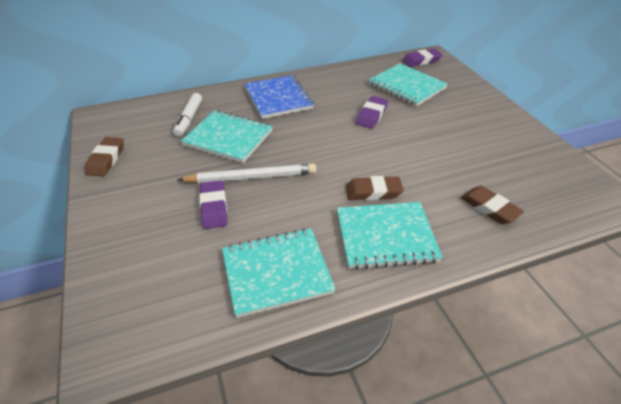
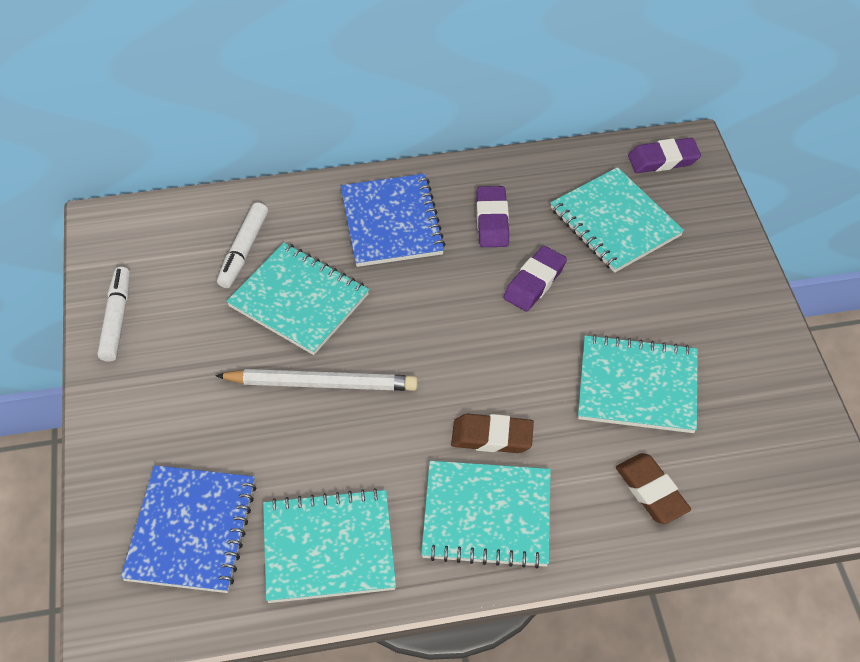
camera: 10 degrees right, 10 degrees up
(106, 159) = (117, 319): brown eraser -> white marker
(168, 276) = (191, 530): none -> blue notebook
(214, 207) = (261, 430): purple eraser -> purple eraser (492, 220)
(454, 155) = (637, 386): none -> turquoise notebook

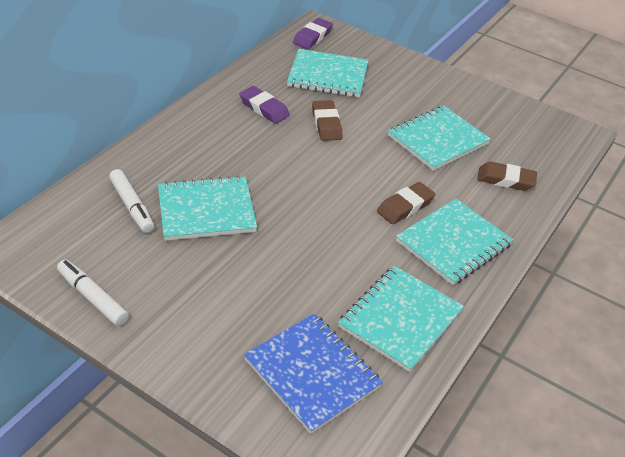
camera: 50 degrees left, 10 degrees down
(322, 383) = (280, 243): white pencil -> none
(392, 222) = (208, 140): blue notebook -> none
(534, 282) = (326, 124): purple eraser -> brown eraser

